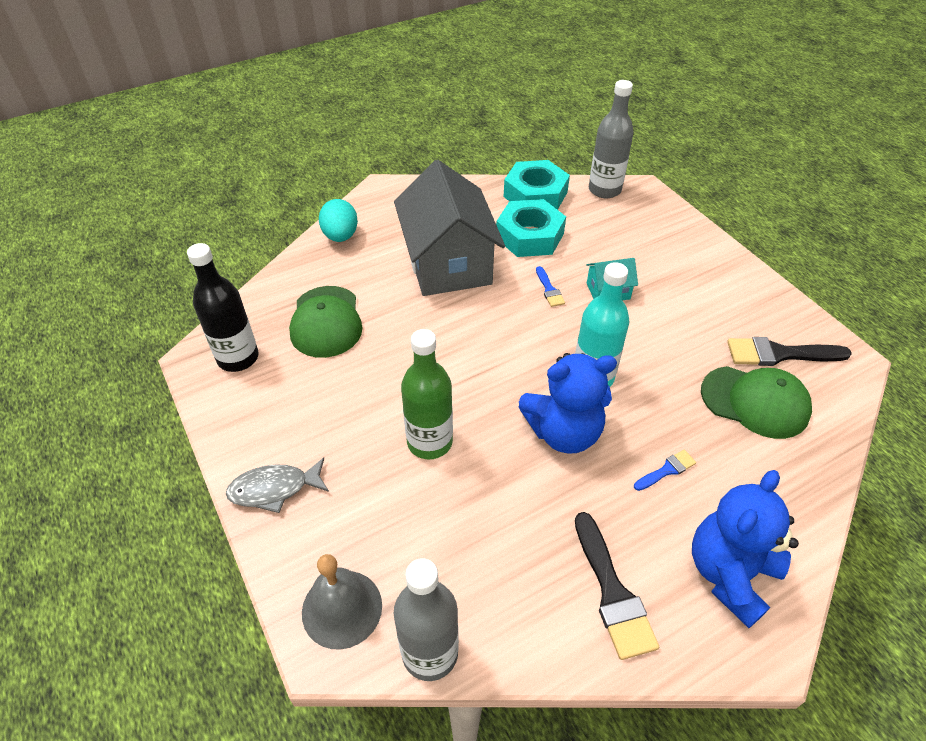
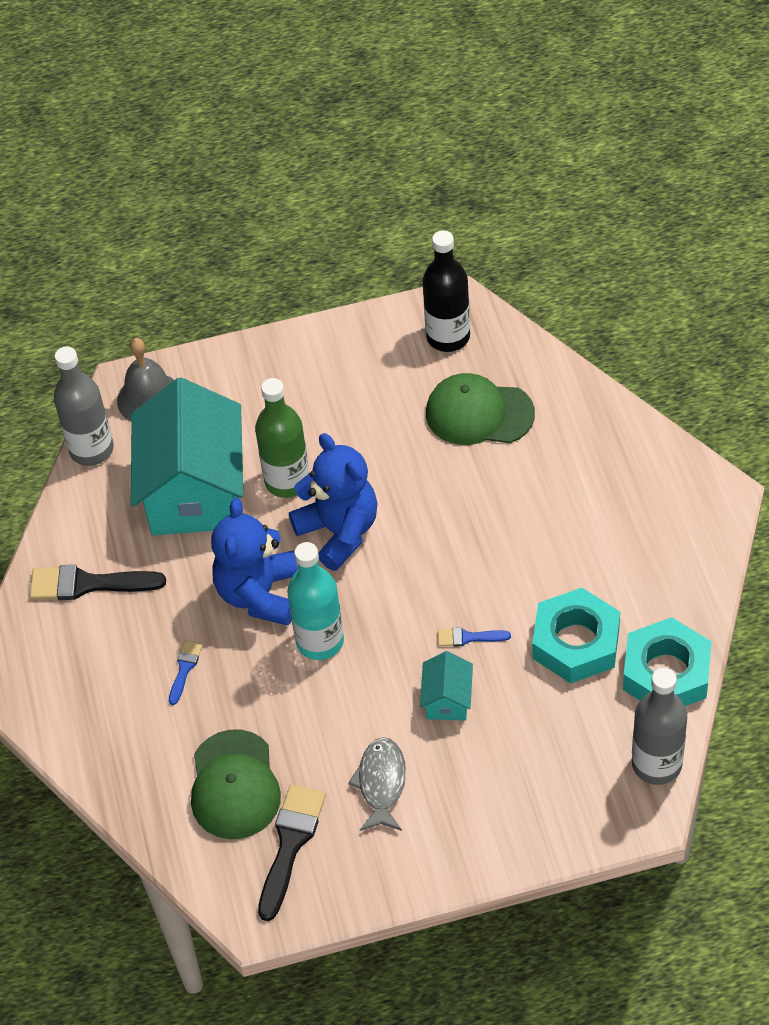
camera: 110 degrees right, 5 degrees up
(274, 489) = (278, 360): grey fish -> grey fish (381, 783)
(340, 236) = (628, 440): turquoise egg -> none
(448, 263) = (545, 543): grey house -> none
(462, 521) = (194, 491): none -> turquoise house
(667, 470) = (184, 668): blue brush -> blue brush turned 150 degrees counterclockwise
(729, 574) = (67, 678): blue teddy bear -> blue teddy bear (339, 532)
(755, 402) = (234, 785): green cap -> green cap turned 45 degrees counterclockwise

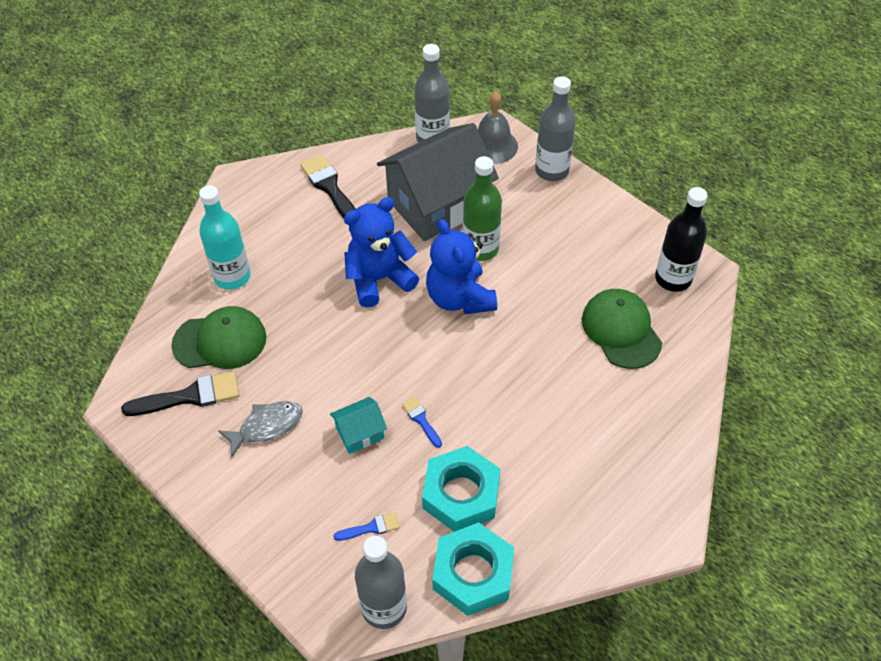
camera: 55 degrees right, 0 degrees up
(184, 668) = (296, 268): blue brush -> blue brush (371, 528)
(194, 491) = (437, 204): turquoise house -> grey house
(228, 363) = (551, 170): none -> grey bottle
(234, 785) = (220, 341): green cap -> green cap turned 150 degrees counterclockwise
(320, 641) = (362, 332): turquoise bottle -> turquoise bottle (232, 276)
(339, 532) = (459, 298): blue teddy bear -> blue teddy bear turned 135 degrees clockwise

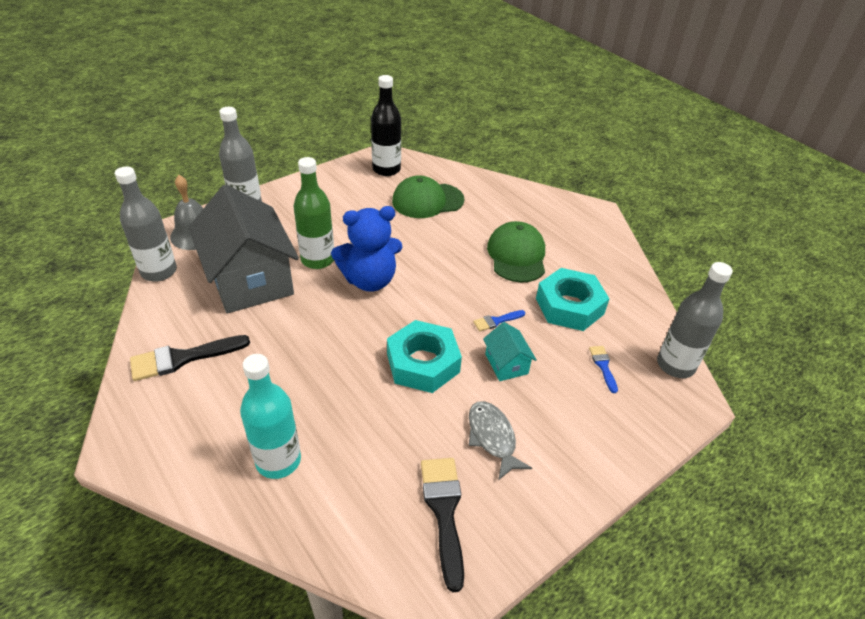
camera: 85 degrees left, 10 degrees down
(220, 341) = (371, 477): green cap -> green cap (517, 255)
(379, 279) = (328, 331): blue teddy bear -> none
(473, 573) = (638, 309): turquoise nut -> turquoise nut (423, 363)

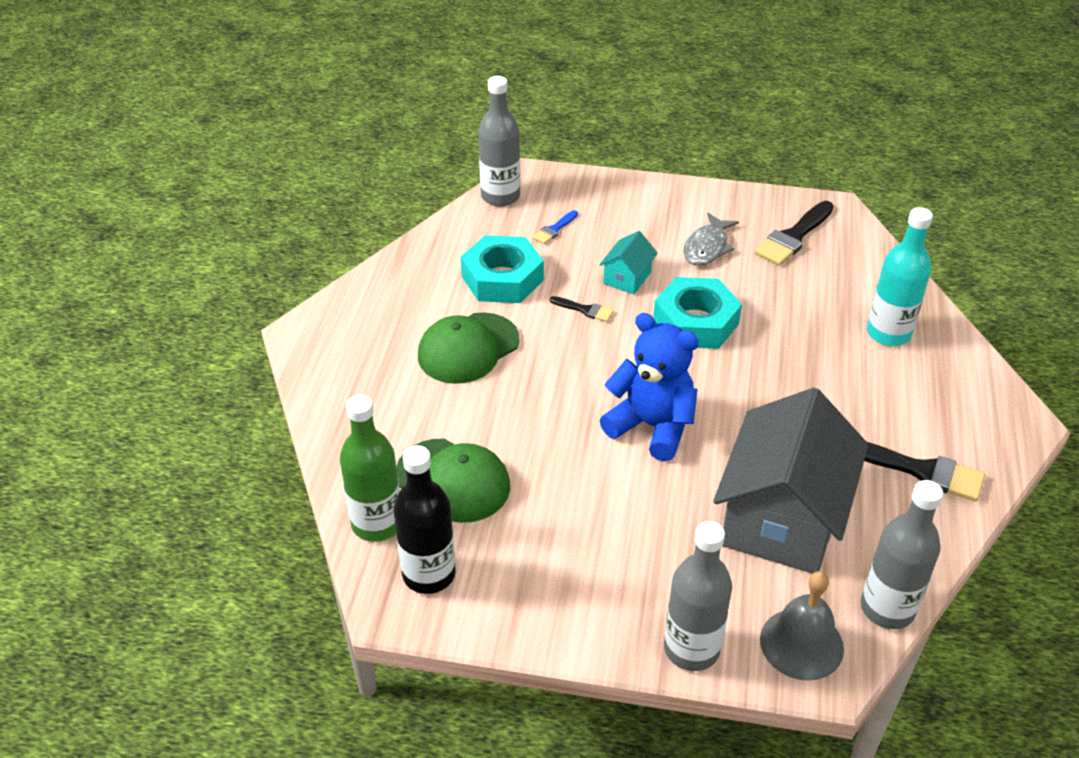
camera: 130 degrees left, 0 degrees up
(317, 260) = (681, 490): green bottle -> green bottle (377, 523)
(496, 321) = (585, 310): blue brush -> black brush

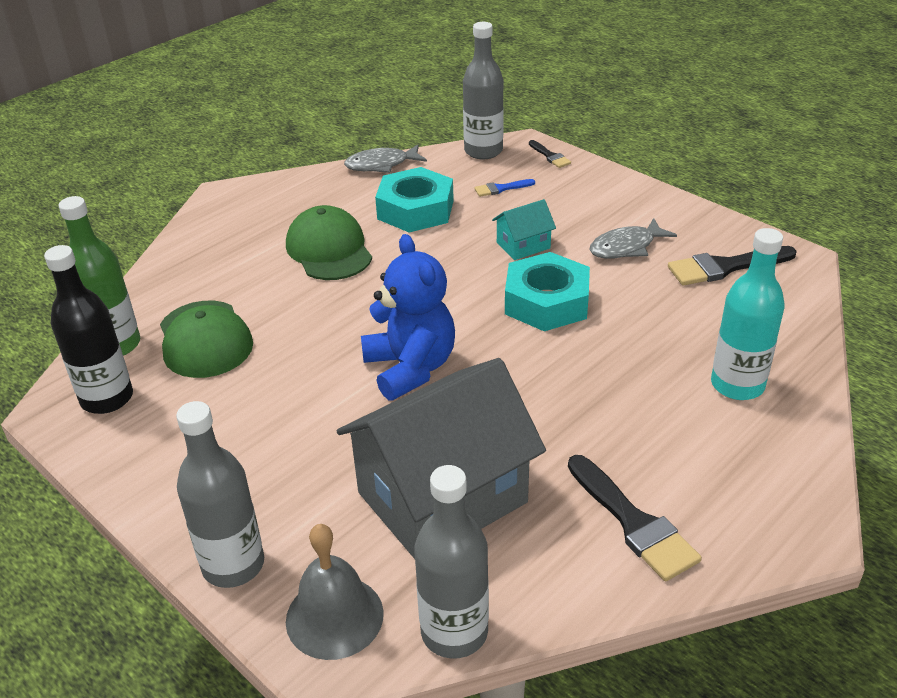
camera: 35 degrees right, 5 degrees down
(422, 244) = (381, 165): none -> grey fish
(468, 348) = (329, 250): green cap -> green cap turned 75 degrees clockwise
(585, 310) = (457, 256): black brush -> black brush (550, 156)

